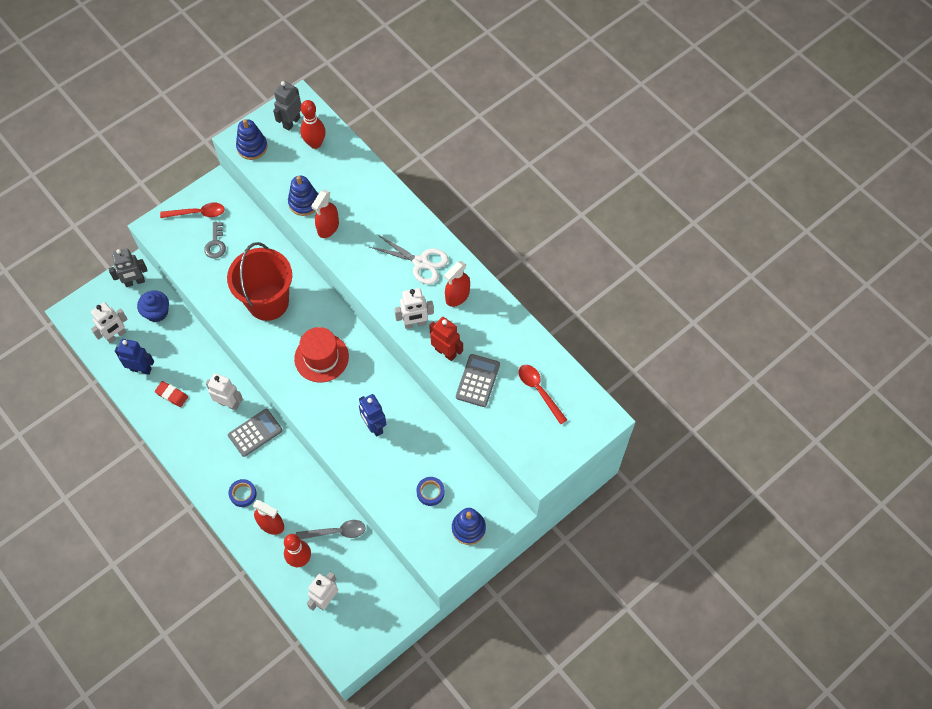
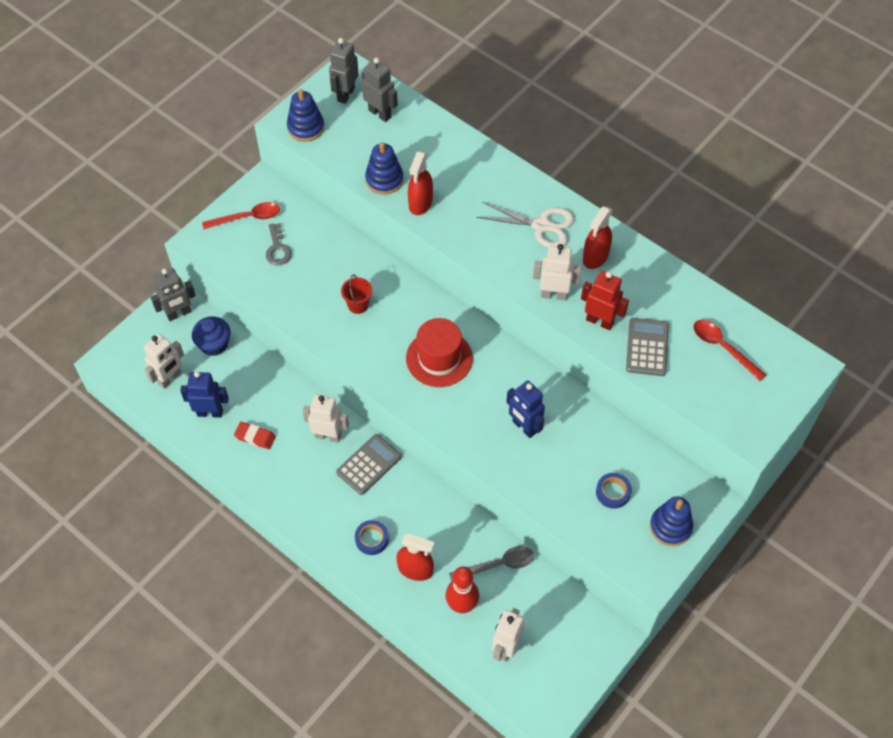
camera: 10 degrees left, 5 degrees down
(268, 302) = (358, 305): red bucket -> red bucket, size x0.40
(315, 143) = (380, 113): red bowling pin -> grey robot
(415, 323) = (554, 294): white robot -> white robot turned 150 degrees counterclockwise

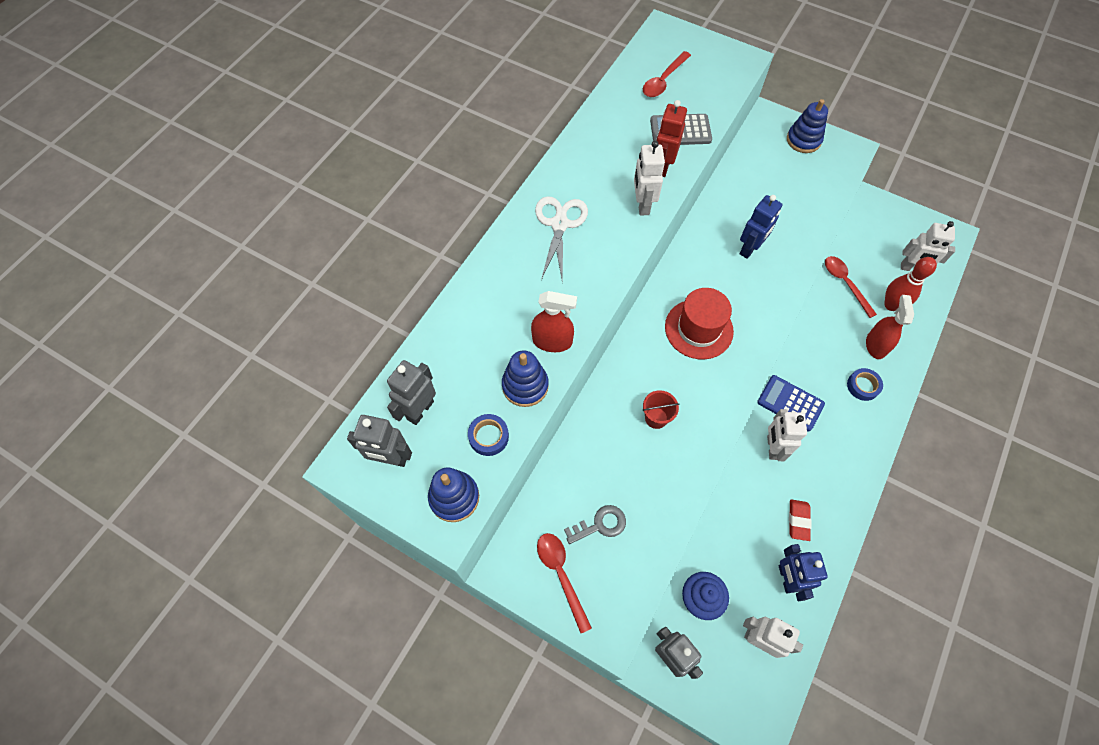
camera: 100 degrees left, 5 degrees up
(369, 465) = (790, 403): grey calculator -> blue calculator
(498, 565) = (845, 283): grey spoon -> red spoon
(595, 257) = (588, 177): red spray bottle -> none
(613, 492) = (788, 179): blue tape -> blue tape (488, 436)

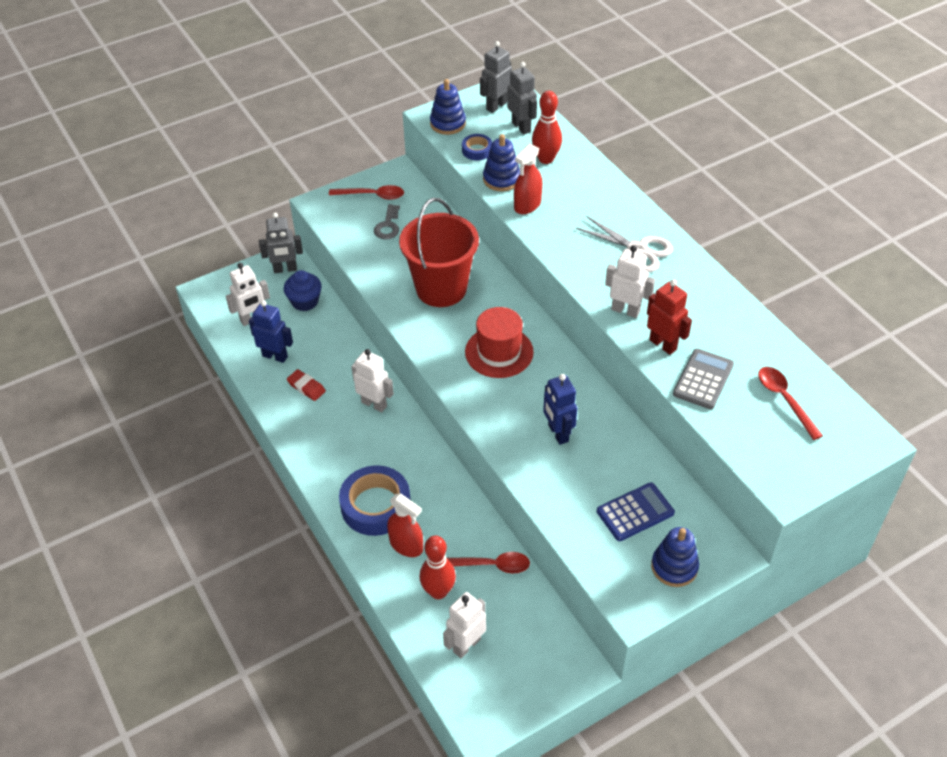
camera: 120 degrees right, 15 degrees down
(466, 358) = (546, 159): none -> red bowling pin
(656, 418) = (441, 288): red bucket -> red bucket, size x2.48
(790, 403) = (401, 439): blue calculator -> blue calculator (635, 512)
(863, 386) = (376, 506): blue tape -> blue tape, size x2.02

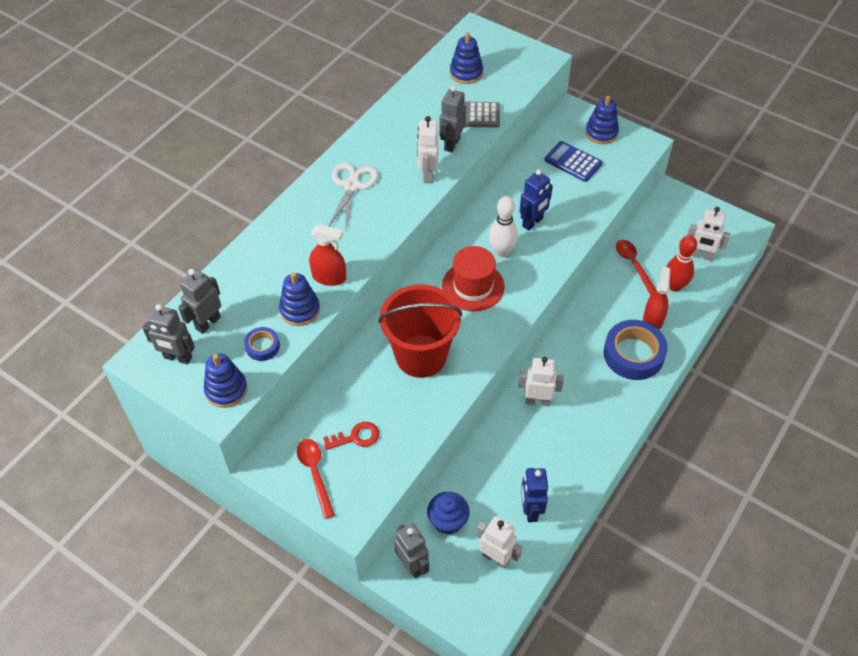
camera: 115 degrees left, 5 degrees up
(306, 387) = (551, 463): red eraser -> none
(374, 404) = (537, 401): white robot -> white robot turned 90 degrees clockwise
(388, 226) = (356, 437): grey key -> red key
(531, 391) = (502, 251): none -> white bowling pin
(546, 159) = (253, 286): red bowling pin -> none
(663, 344) = (451, 144): red robot -> grey robot
(784, 400) = (466, 73): red spoon -> blue stacking toy

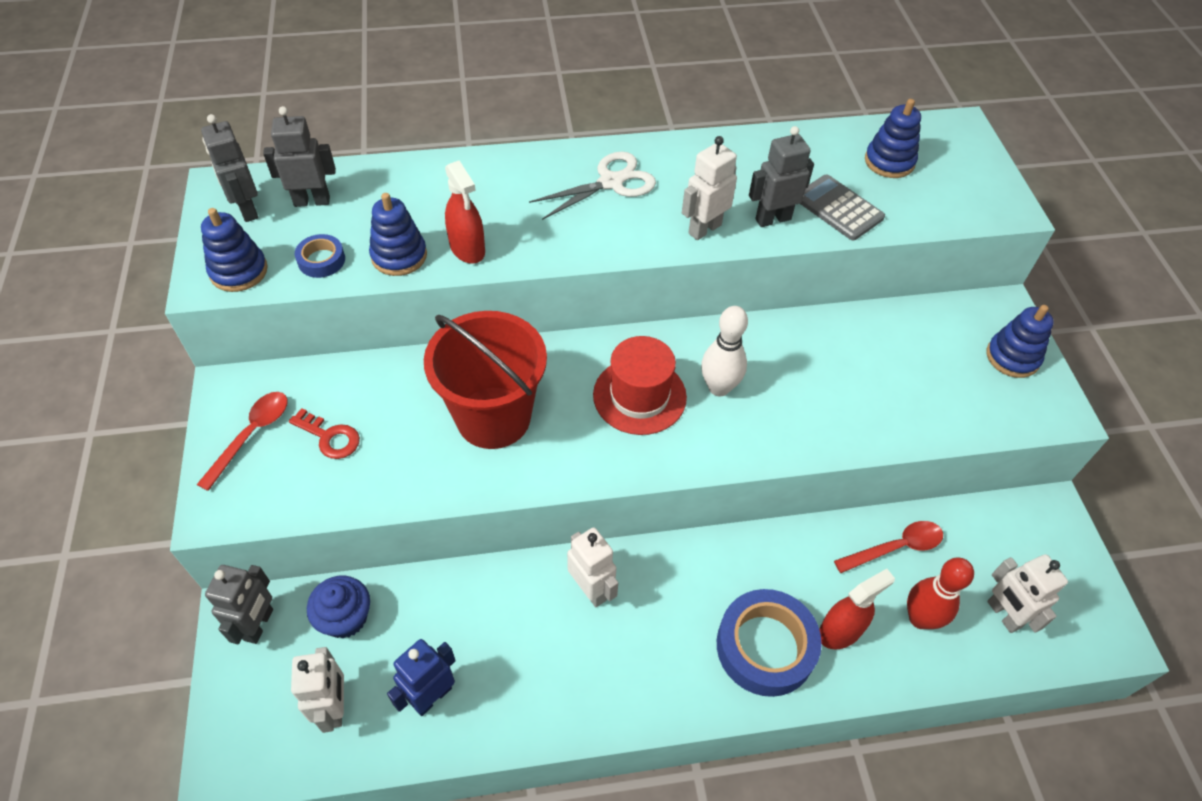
camera: 45 degrees right, 0 degrees up
(532, 222) = (795, 386): blue robot -> none
(573, 162) = (932, 361): blue calculator -> none
(633, 265) = (895, 547): red spoon -> red spoon turned 45 degrees clockwise

